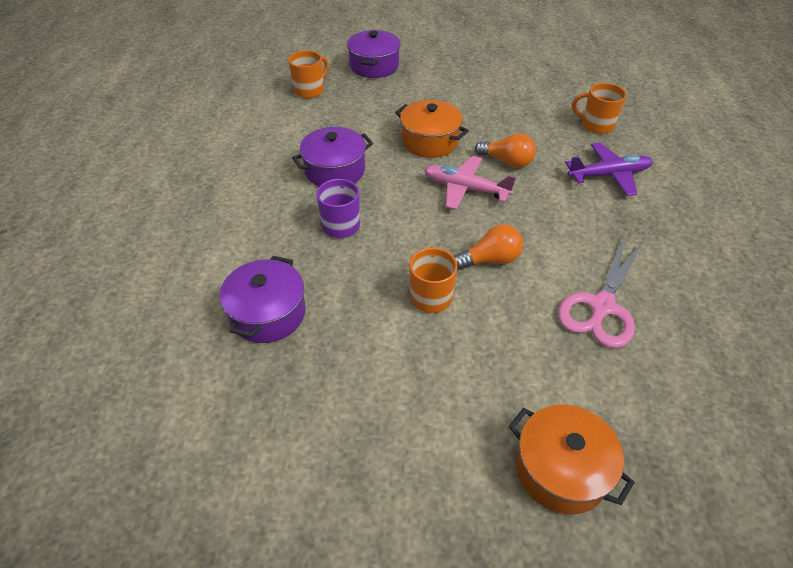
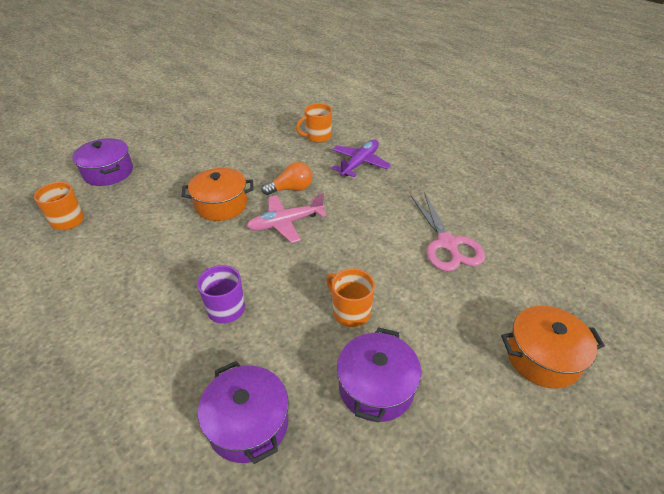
camera: 45 degrees left, 5 degrees down
(335, 170) = (169, 270): purple pot -> purple pot (376, 387)
(490, 260) = (357, 260): orange light bulb -> none

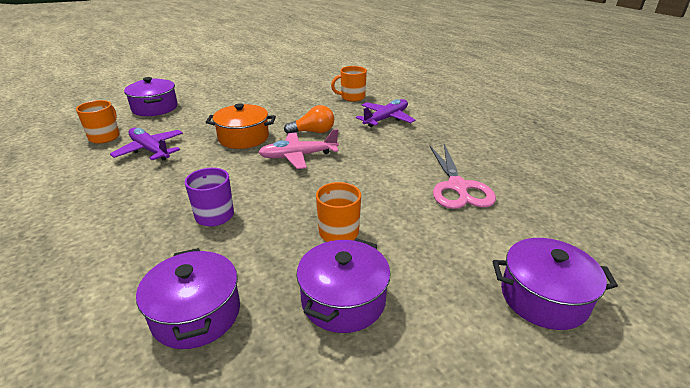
camera: 10 degrees right, 10 degrees down
(127, 233) = (150, 150): none -> purple plane
(542, 357) = (544, 297): orange pot -> purple pot

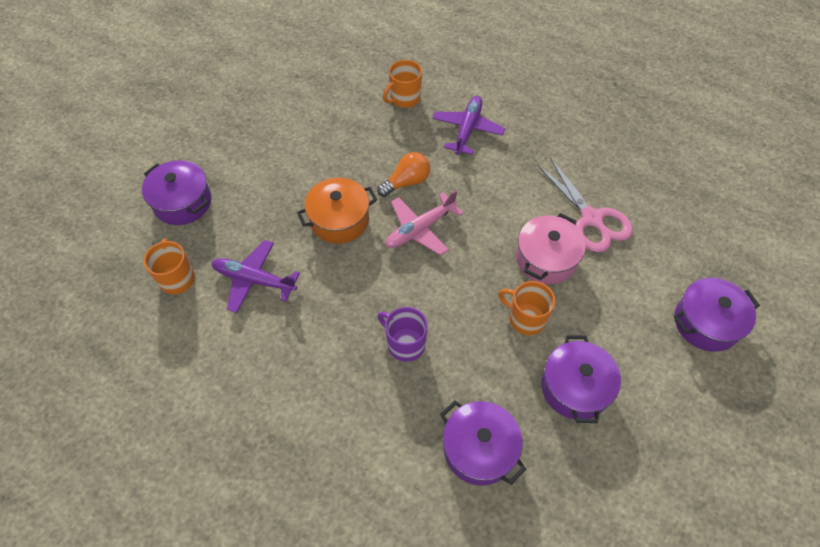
camera: 25 degrees left, 25 degrees up
(392, 199) = (546, 259): none -> pink pot

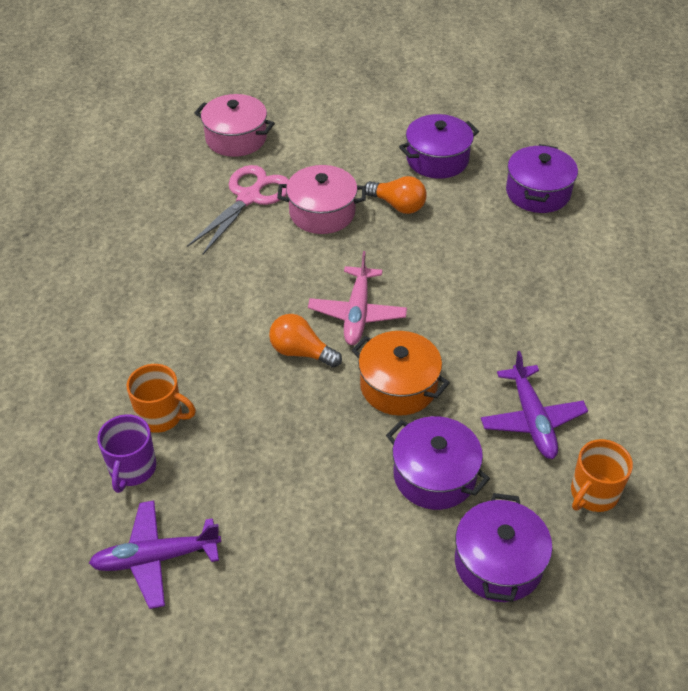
camera: 120 degrees left, 10 degrees down
(405, 344) = (492, 270): purple mug -> purple mug (132, 469)
(420, 229) = (357, 313): pink plane -> pink plane turned 75 degrees clockwise
(467, 129) = (181, 332): purple plane -> purple plane (155, 558)
(525, 318) = (398, 205): orange mug -> orange light bulb
(681, 242) = (236, 138): none -> pink pot
(706, 323) = (314, 109): purple pot -> purple pot (434, 475)

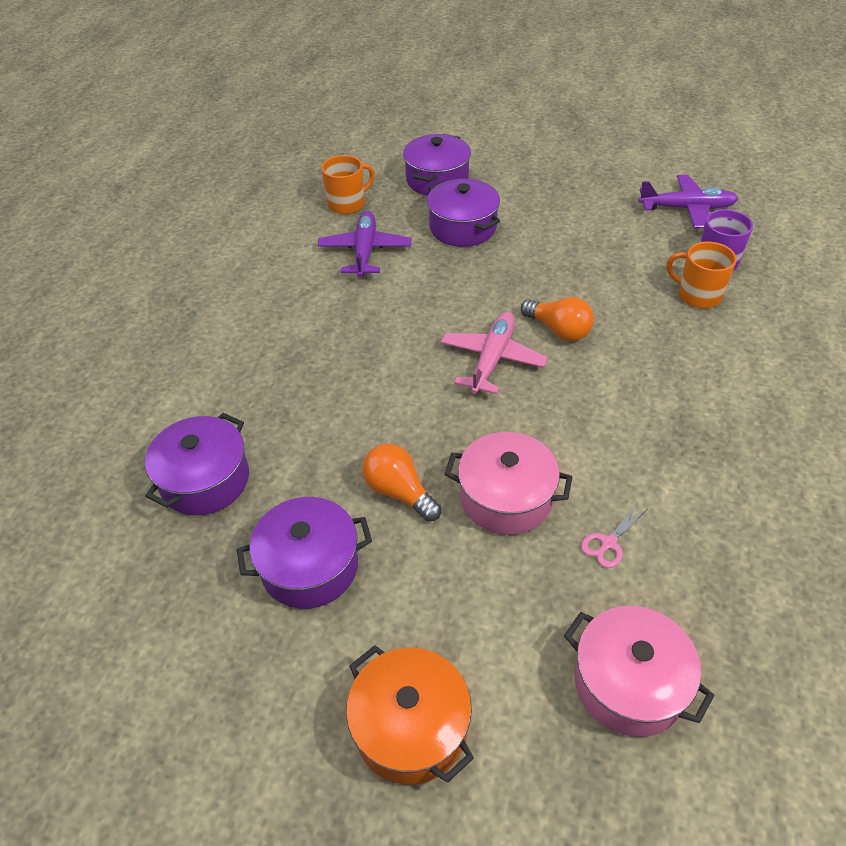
camera: 165 degrees left, 0 degrees up
(249, 198) = (608, 543): pink scissors -> pink scissors, size x0.44
(398, 386) = (470, 289): orange pot -> orange pot (410, 727)

